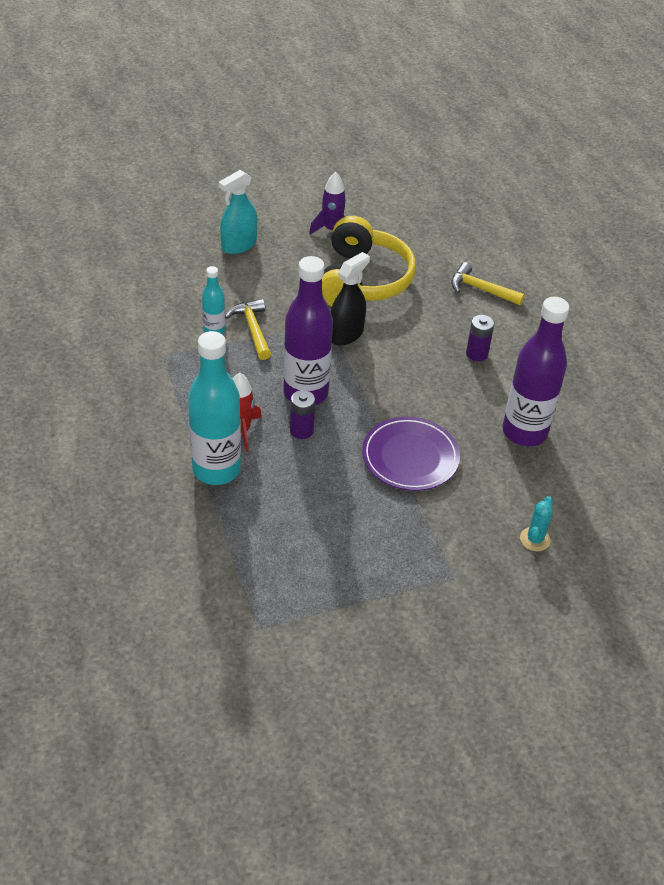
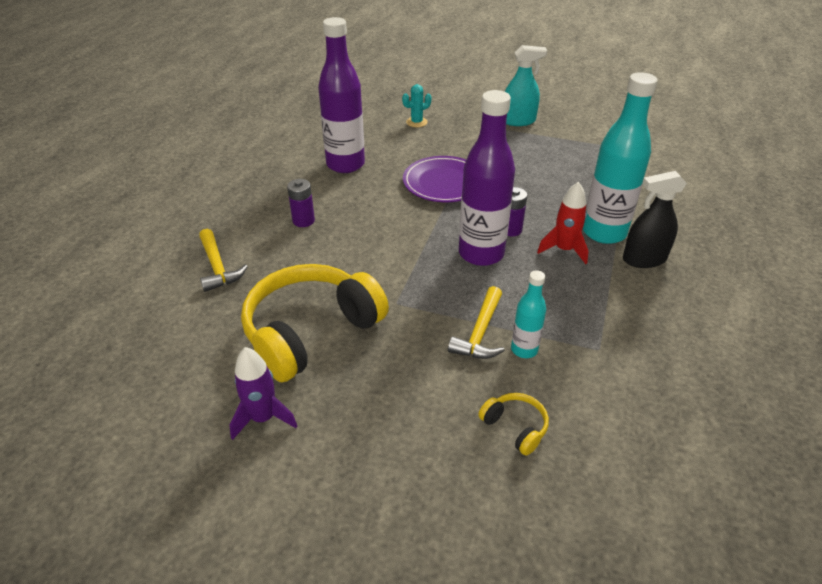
camera: 140 degrees left, 5 degrees down
(187, 285) = (515, 427): none -> yellow headphones
(239, 245) = (401, 458): turquoise spray bottle -> turquoise spray bottle (518, 121)
(346, 334) = (392, 285): black spray bottle -> black spray bottle (644, 259)

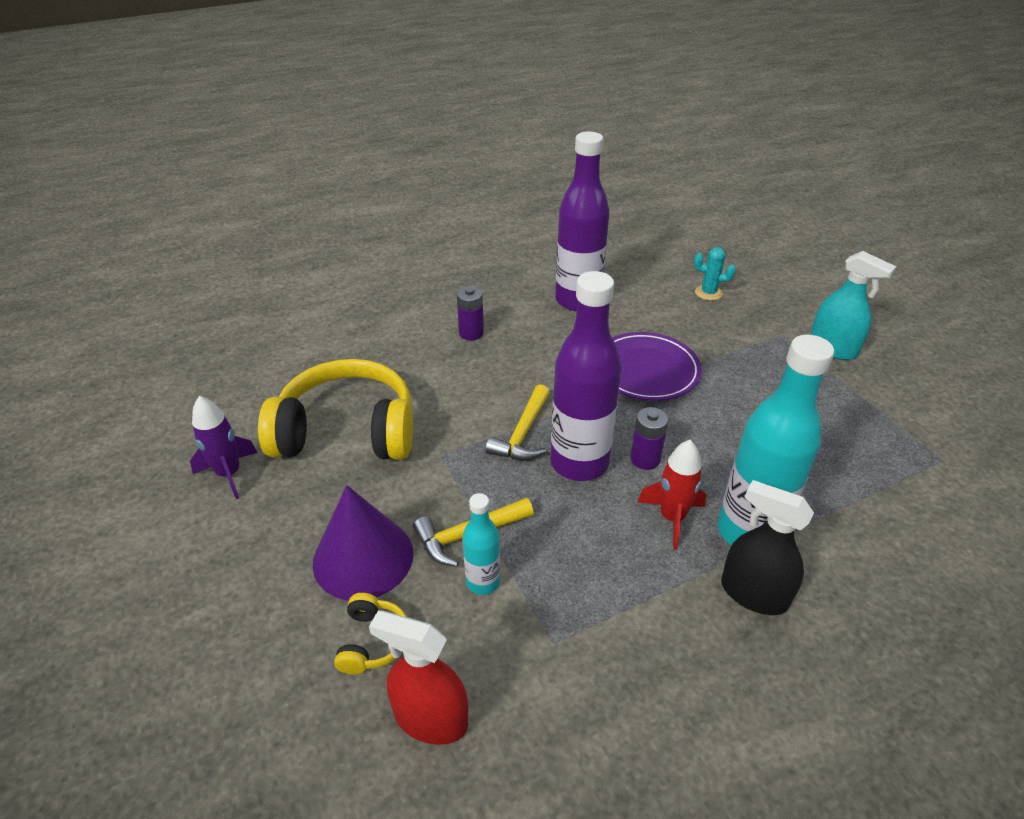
camera: 45 degrees right, 0 degrees up
(217, 267) = (359, 334): yellow hammer -> yellow hammer (523, 433)
(439, 391) = (363, 557): none -> purple cone
(601, 434) = (430, 719): none -> red spray bottle

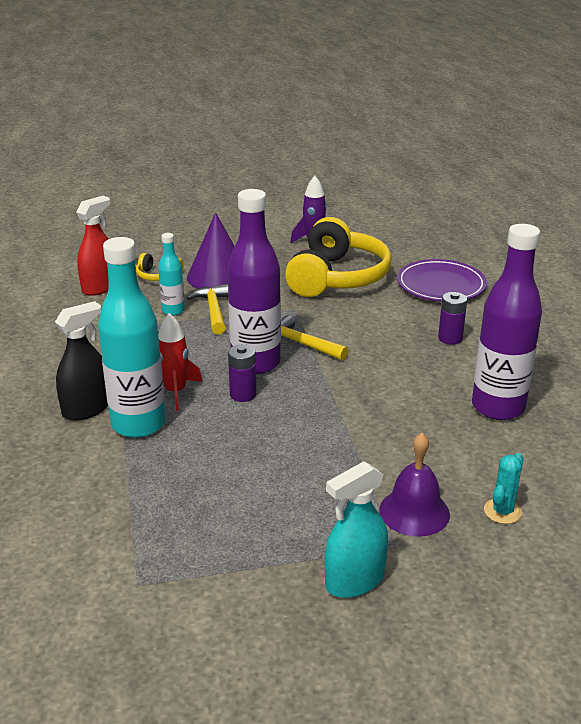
camera: 105 degrees right, 10 degrees down
(646, 370) = (361, 424): purple plate -> purple plate (441, 285)
(740, 330) = (414, 512): none -> purple bell

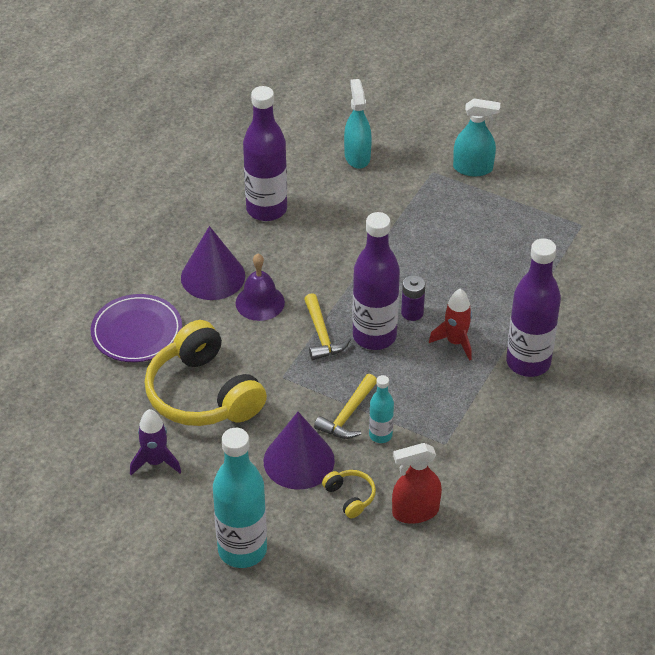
camera: 140 degrees left, 15 degrees up
(87, 409) = (528, 362): black spray bottle -> purple bottle
(138, 424) = (503, 328): turquoise bottle -> turquoise bottle (242, 550)
(337, 277) = (203, 394): yellow headphones -> yellow headphones turned 90 degrees counterclockwise
(414, 512) = (402, 181): purple bell -> purple bell (260, 302)
(450, 338) = (213, 276): purple battery -> purple cone
(502, 511) = (357, 156): turquoise cactus -> turquoise spray bottle

